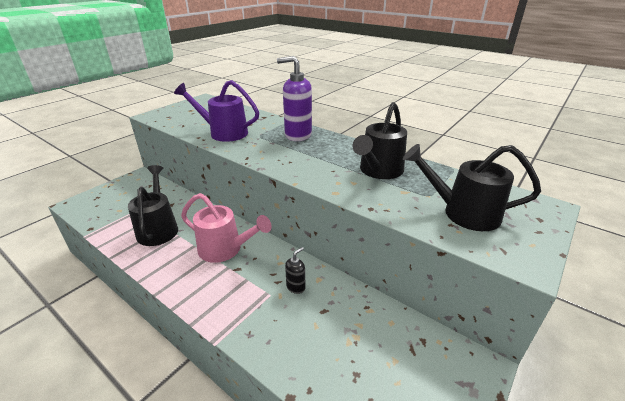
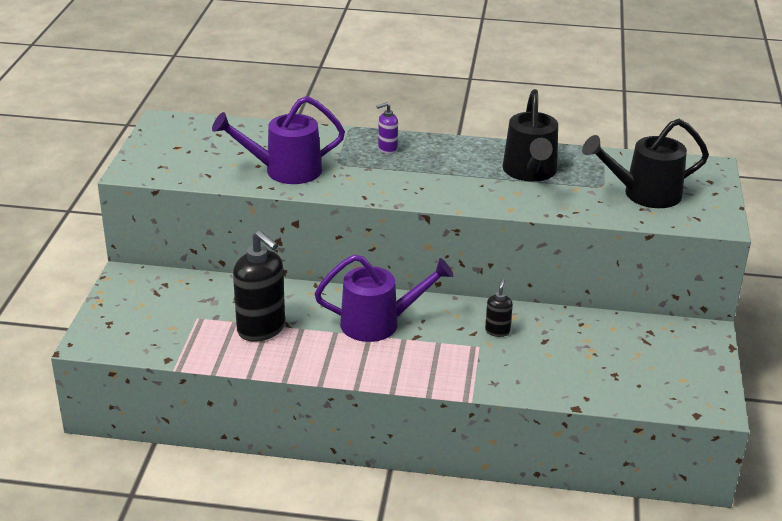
camera: 30 degrees left, 0 degrees up
(158, 228) = (261, 329): black watering can -> black soap dispenser
(226, 249) = (379, 323): pink watering can -> purple watering can
(297, 135) = (387, 149): purple soap dispenser -> purple soap dispenser, size x0.48

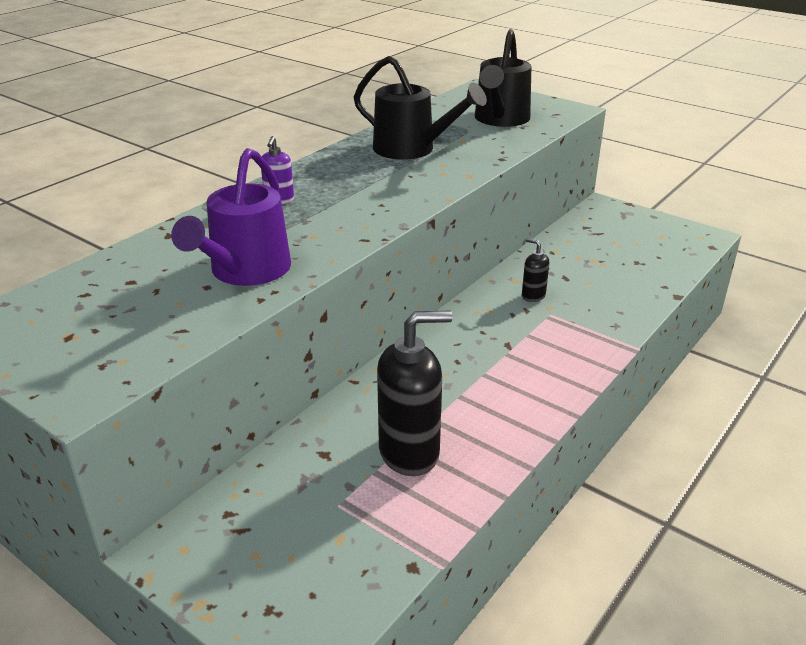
camera: 60 degrees left, 0 degrees up
(379, 323) = (466, 360): purple watering can -> none

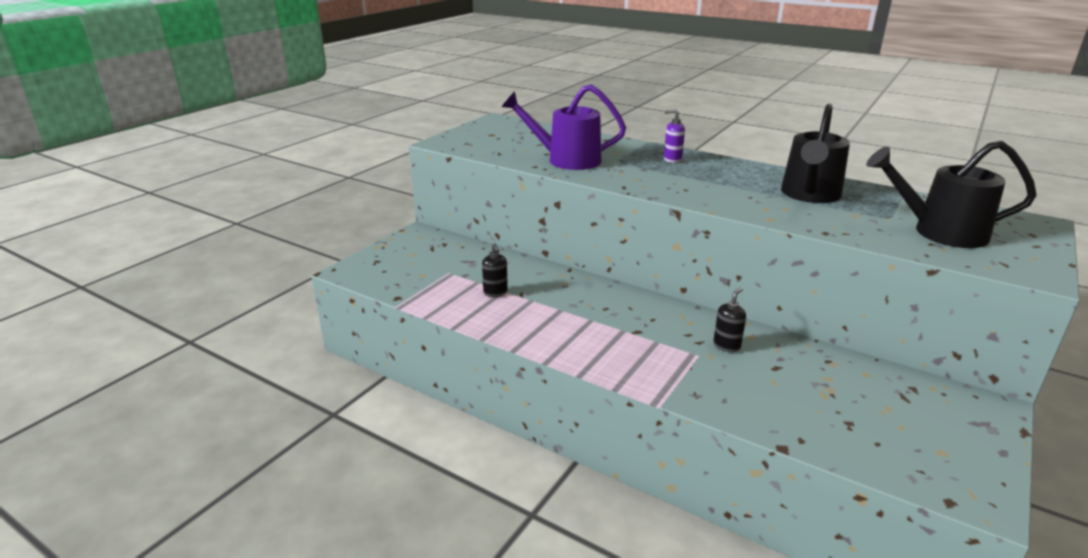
camera: 85 degrees right, 5 degrees down
(410, 452) = (495, 292): black soap dispenser -> black soap dispenser, size x0.48

